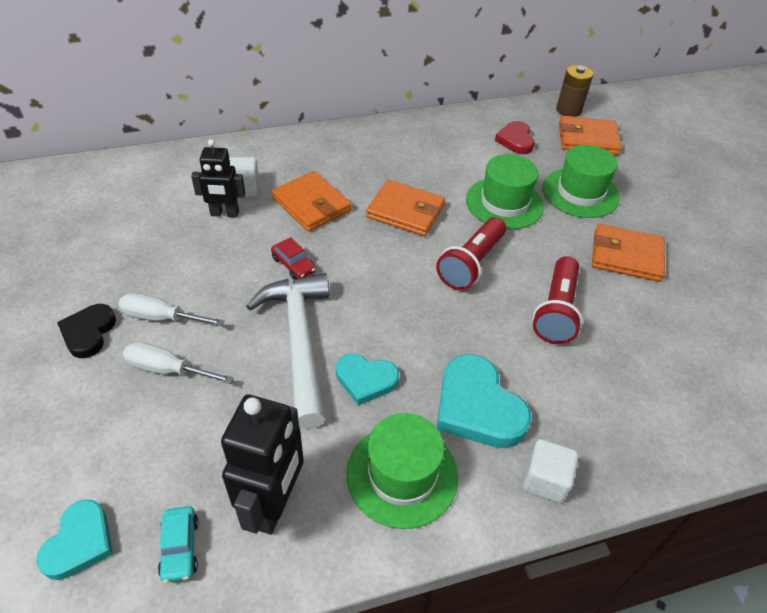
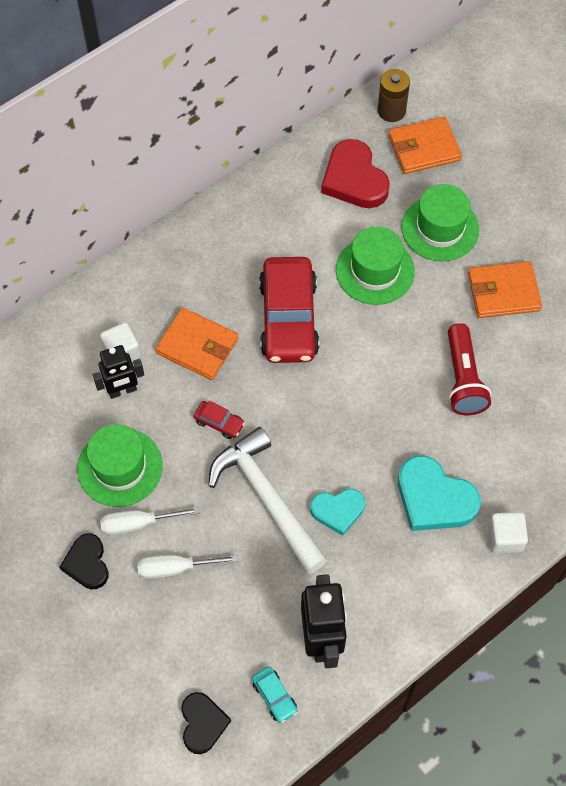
camera: 20 degrees left, 15 degrees up
(79, 542) = (202, 723): turquoise heart -> black heart
(402, 474) = (402, 577): green hat -> green hat (120, 467)
(405, 211) = (288, 318): orange wallet -> red car
(471, 264) = (373, 357): red flashlight -> none
(515, 140) = (354, 179): red heart -> red heart, size x1.61

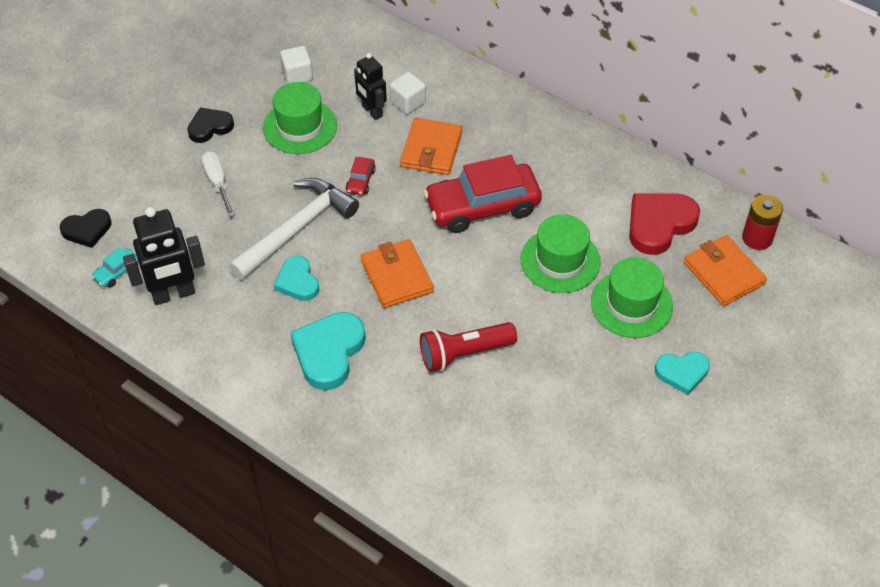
camera: 75 degrees right, 10 degrees down
(138, 524) = (252, 150): white screwdriver -> none
(391, 111) = (757, 238): brown battery -> red battery
(503, 292) = (577, 371): orange wallet -> orange wallet (396, 276)
(505, 538) = (302, 417): white cube -> white cube (297, 75)
(523, 213) = (682, 373): none -> turquoise heart

